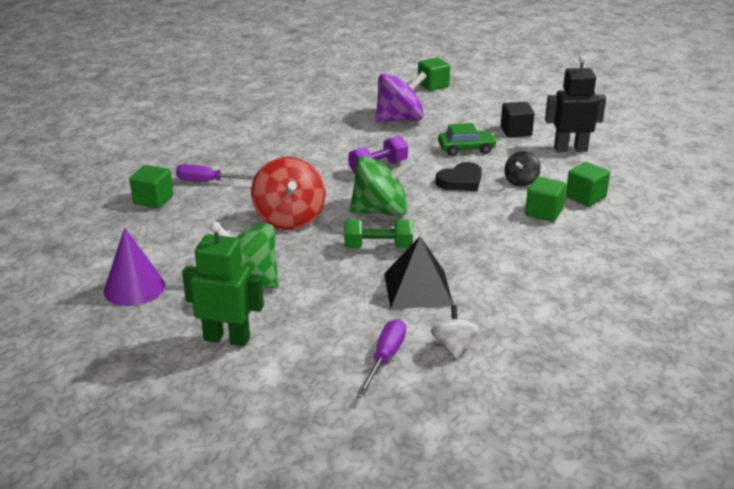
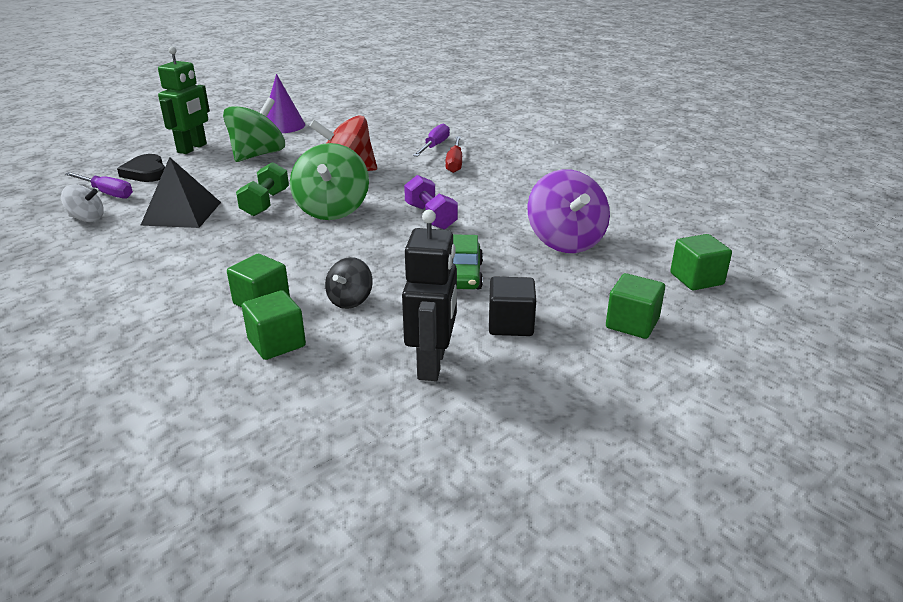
camera: 100 degrees right, 0 degrees up
(153, 200) = (411, 129): green cube -> green cube (632, 324)
(255, 168) = (455, 163): none -> red screwdriver
(460, 181) = (373, 259): black heart -> black heart (146, 172)
(521, 181) = (350, 300): black spinning top -> black spinning top turned 105 degrees counterclockwise

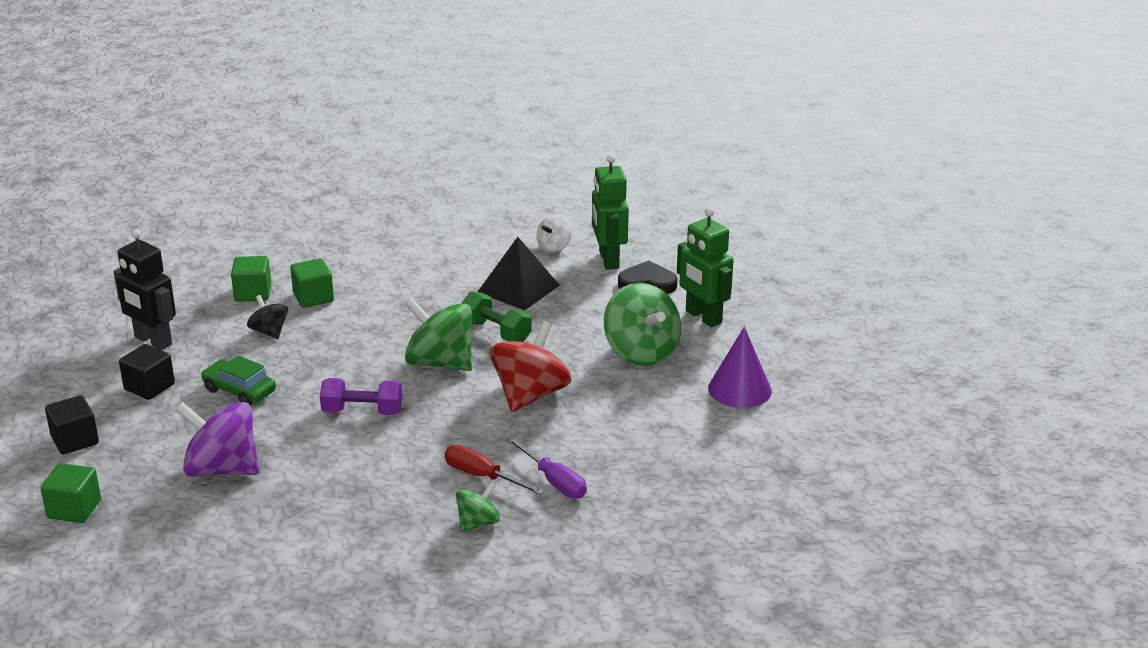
camera: 120 degrees right, 0 degrees up
(107, 193) = (608, 260): purple screwdriver -> green robot
(499, 154) = (478, 523): none -> green spinning top
(632, 324) = (75, 440): green cube -> black cube

